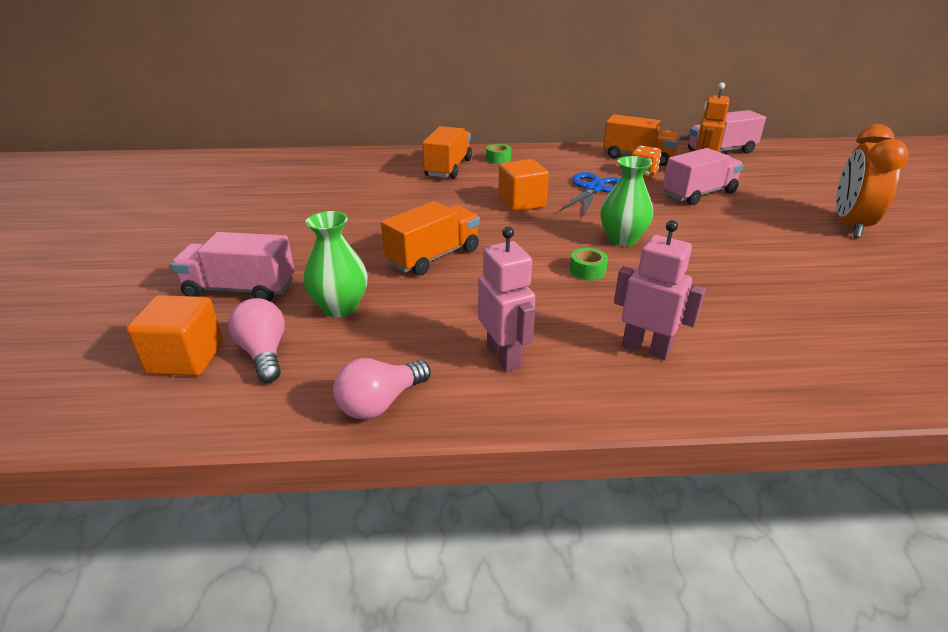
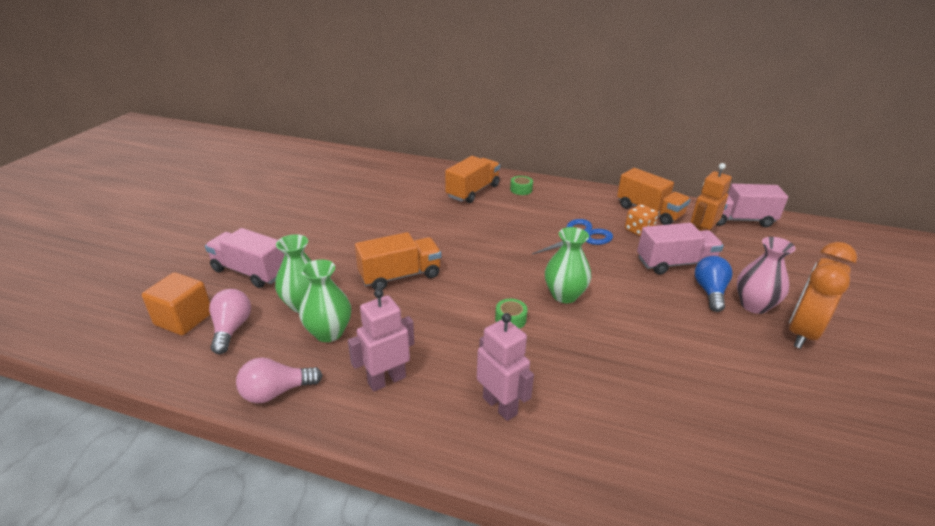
camera: 20 degrees right, 0 degrees up
(395, 328) = (329, 332): none -> green vase
(504, 357) = (386, 380): pink robot -> pink robot turned 120 degrees counterclockwise
(521, 203) = (507, 239): orange cube -> none
(748, 210) = (710, 292): none -> blue light bulb
(793, 213) = (754, 305): none -> pink vase

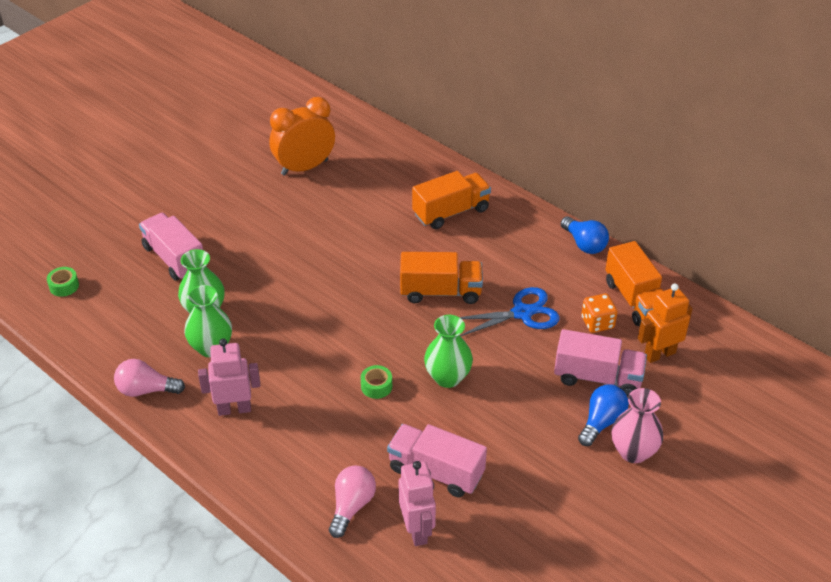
camera: 25 degrees right, 10 degrees up
(184, 319) = (102, 295): orange cube -> none
(231, 329) = (135, 318): pink light bulb -> pink light bulb (351, 506)
(400, 276) = (305, 305): orange truck -> orange truck (440, 292)
(500, 406) = (310, 463): pink robot -> pink robot (417, 530)
(521, 189) = (508, 224): green tape -> green tape (64, 286)
(583, 189) = (584, 244): none -> blue light bulb
(738, 219) = (735, 343): pink truck -> pink truck (436, 471)
(802, 332) = (652, 495): orange clock -> orange clock (304, 167)

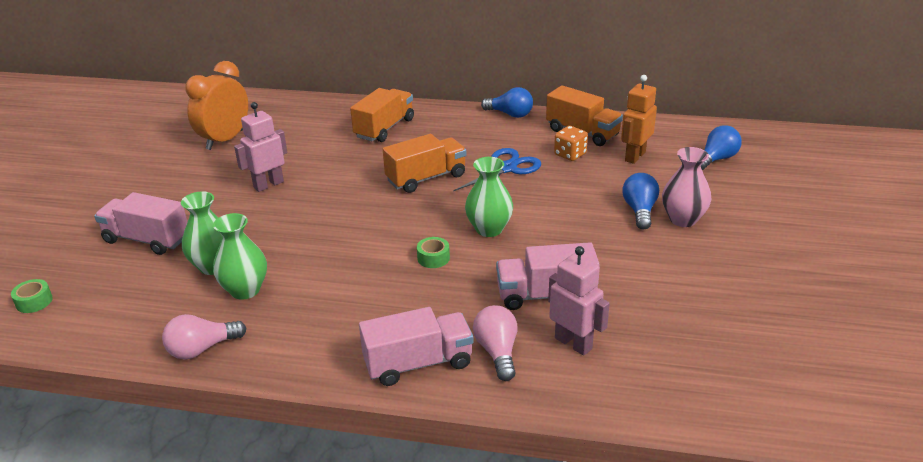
camera: 30 degrees left, 10 degrees down
(234, 409) = (311, 326): pink robot -> pink robot (268, 185)
(597, 377) = (606, 186): pink truck -> pink truck (418, 363)
(740, 395) = (716, 159): none -> blue light bulb

